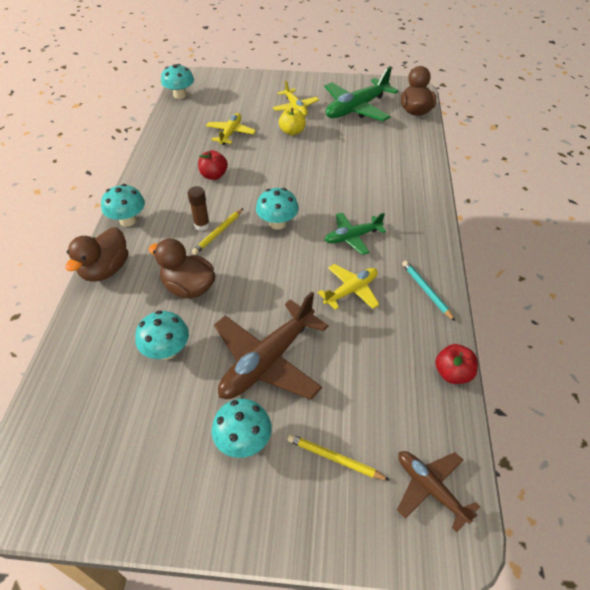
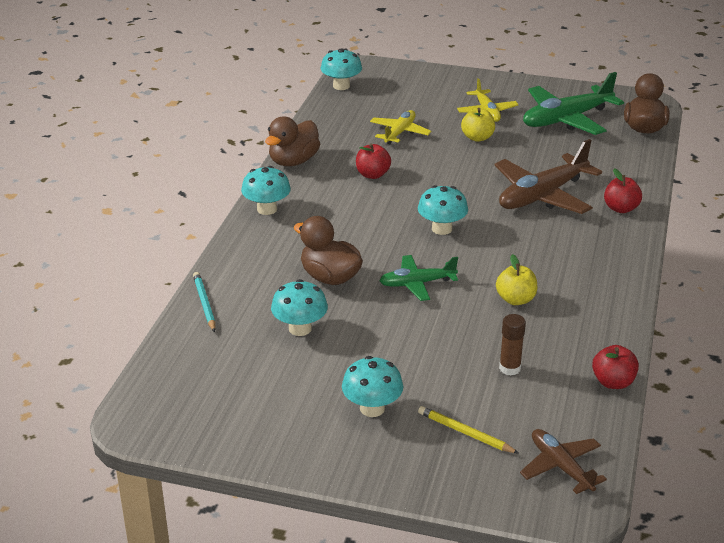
camera: 10 degrees right, 15 degrees down
(105, 270) = (238, 252): brown duck -> brown duck (293, 161)
(202, 225) = (352, 222): brown glue stick -> brown glue stick (509, 368)
(218, 233) = (370, 231): yellow pencil -> none
(267, 361) = (408, 349): brown plane -> brown plane (542, 195)
(351, 291) = (515, 299): yellow plane -> yellow apple
(352, 237) = (529, 251): green plane -> green plane (417, 283)
(415, 186) = (620, 208): none -> red apple
(426, 290) = (604, 308): turquoise pencil -> turquoise pencil (205, 303)

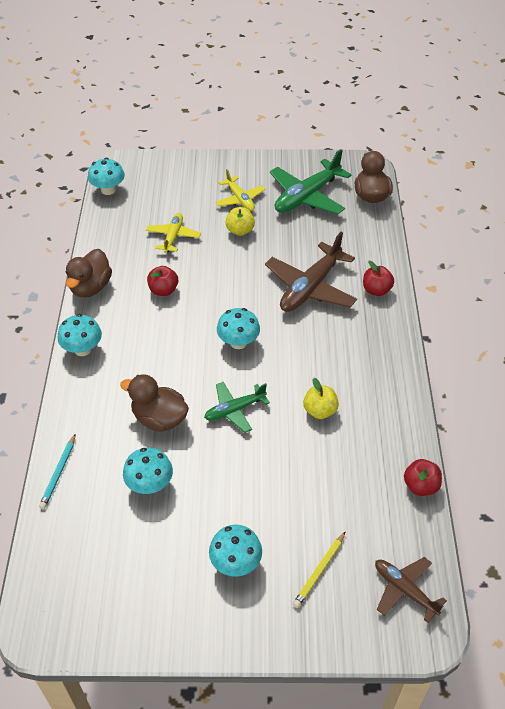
camera: 15 degrees left, 15 degrees up
(205, 303) = (58, 473): turquoise pencil -> turquoise pencil turned 135 degrees counterclockwise
(465, 432) = (319, 571): yellow pencil -> yellow pencil turned 75 degrees counterclockwise
(509, 368) = (335, 490): brown glue stick -> none

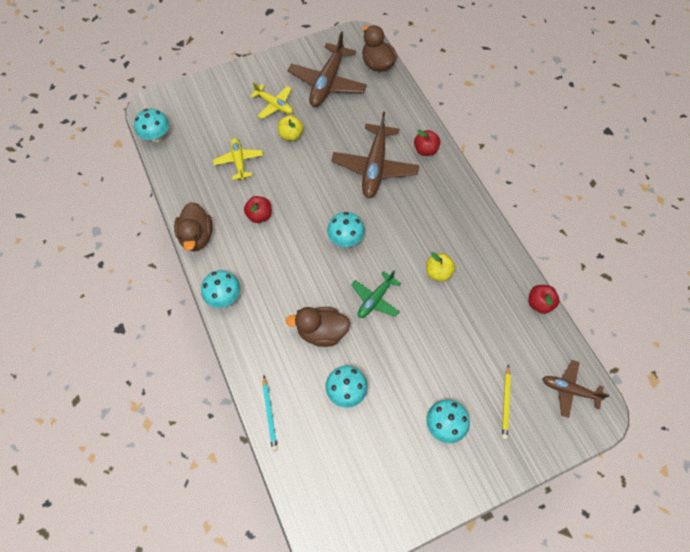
camera: 25 degrees left, 15 degrees up
(307, 196) = (327, 83): green plane -> brown plane

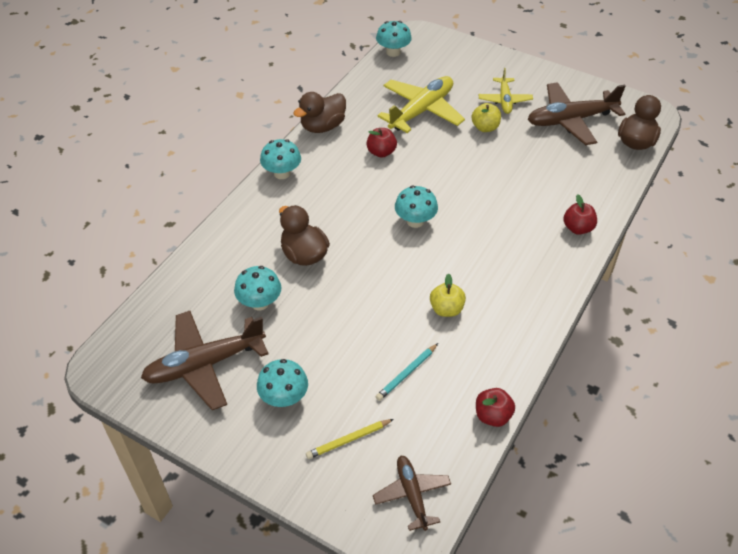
camera: 55 degrees right, 15 degrees down
(239, 161) = (421, 111): yellow plane -> yellow plane, size x1.73
(269, 414) = (196, 261): turquoise pencil -> turquoise pencil (406, 373)
(374, 167) = (515, 201): brown plane -> brown plane (204, 364)
(375, 299) = (371, 275): green plane -> none

